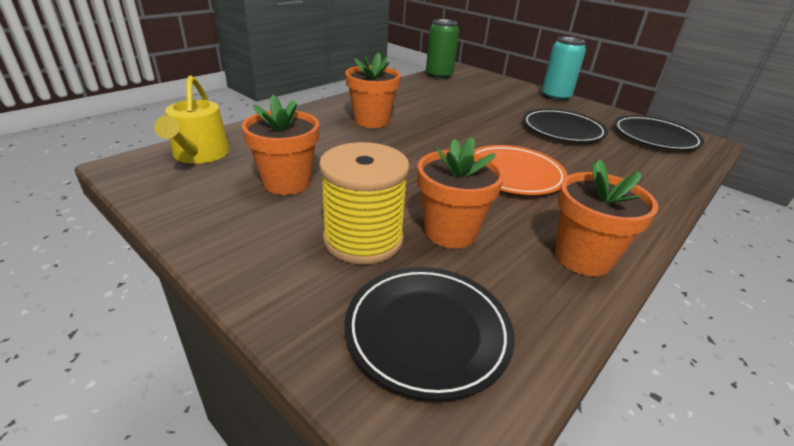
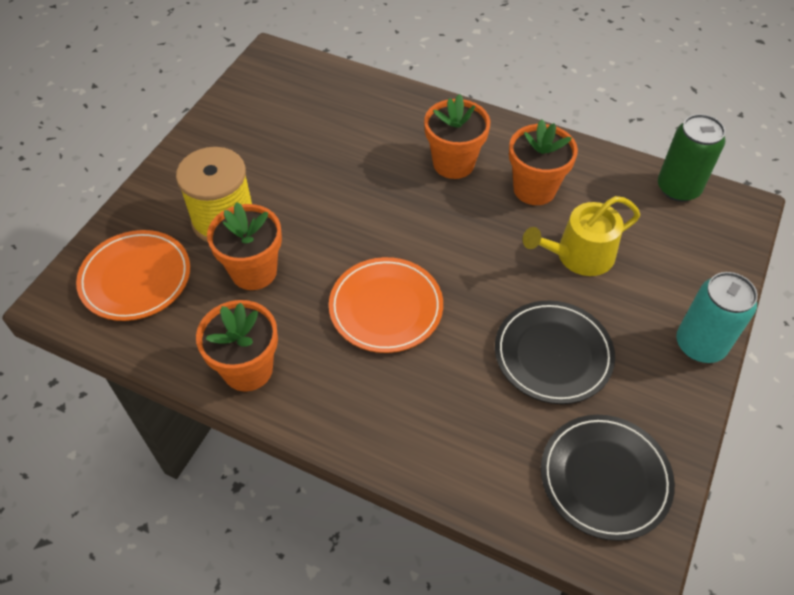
camera: 75 degrees right, 20 degrees up
(199, 155) = (308, 81): yellow watering can -> yellow watering can (578, 255)
(287, 183) = (287, 149): orange flower pot -> orange flower pot (534, 189)
(427, 331) = (136, 278): black plate -> orange plate

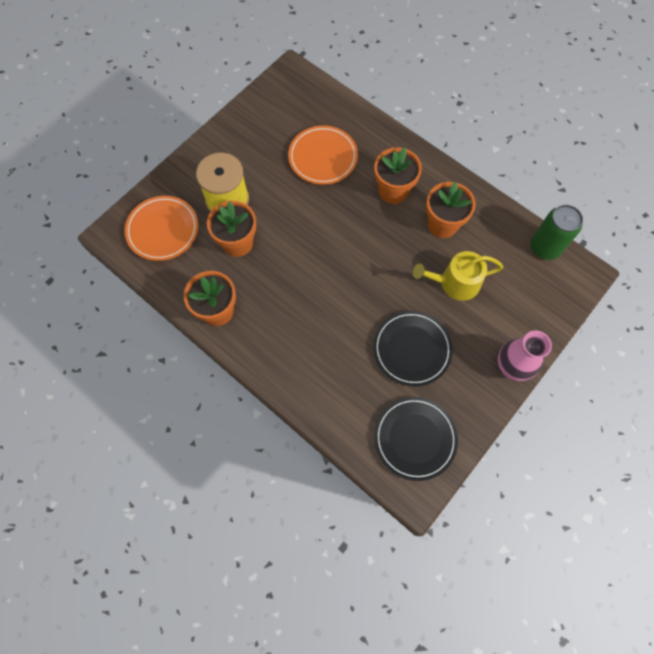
camera: 15 degrees right, 15 degrees up
(386, 307) = (315, 289): orange plate -> orange plate (323, 157)
(700, 344) = (511, 367): turquoise can -> pink vase

